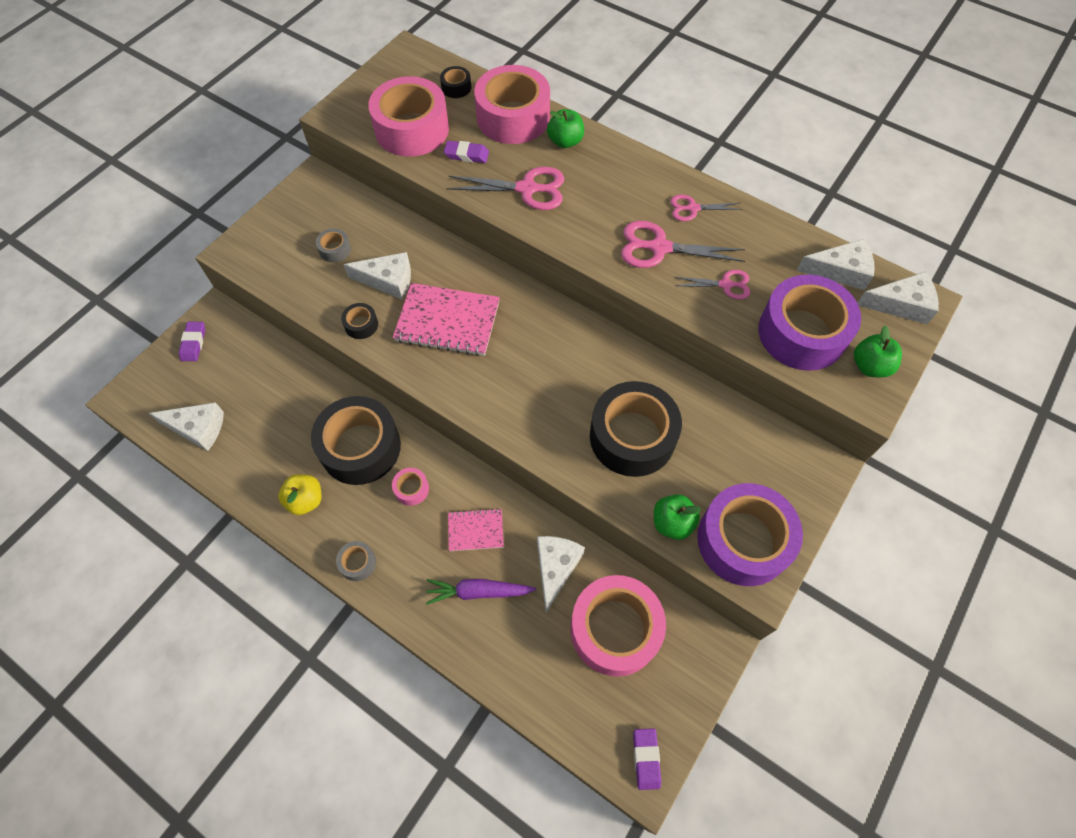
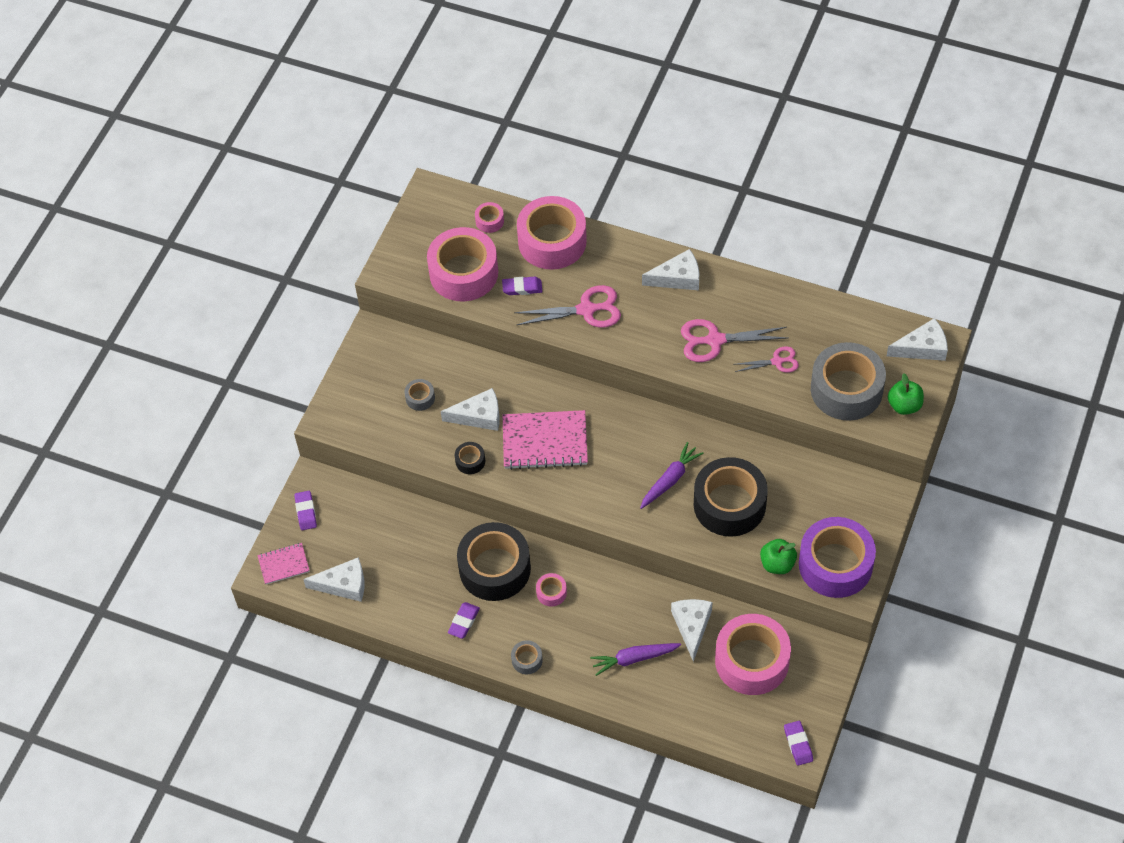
camera: 10 degrees left, 5 degrees down
(305, 500) = (463, 622): yellow apple -> purple eraser
(456, 87) = (489, 221): black tape -> pink tape
(475, 530) = (617, 613): pink notebook -> pink notebook (284, 564)
(565, 141) = (606, 256): green apple -> none
(572, 393) = (670, 480): none -> purple carrot
(692, 208) = (735, 298): pink scissors -> none
(802, 333) = (846, 389): purple tape -> grey tape
(840, 271) = (869, 329): white cheese -> white cheese (677, 278)

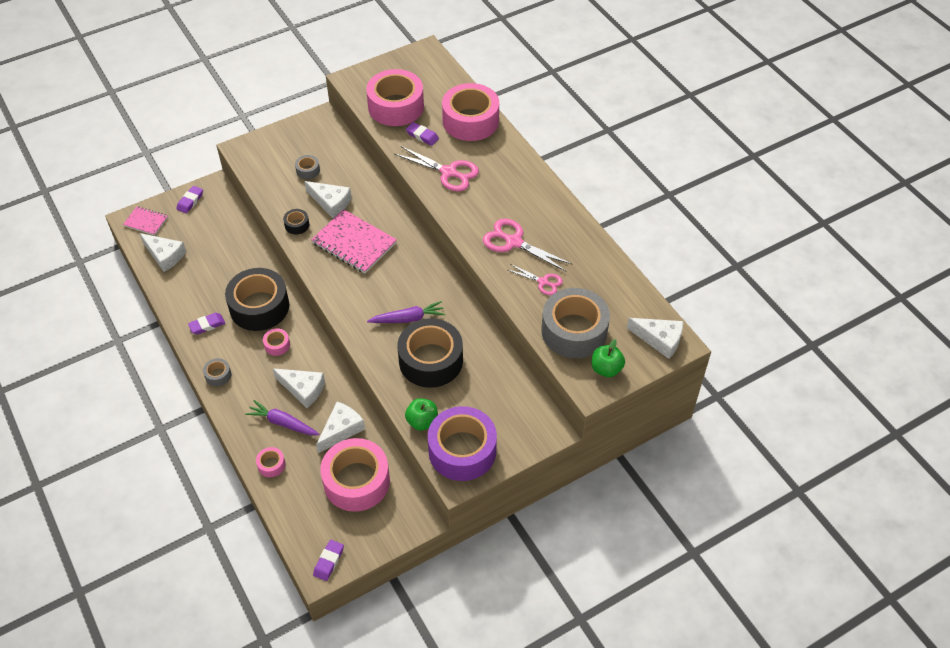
camera: 35 degrees right, 5 degrees down
(489, 221) = (444, 87): pink tape -> pink tape (271, 465)
(677, 278) = (529, 189): white cheese -> white cheese (303, 389)

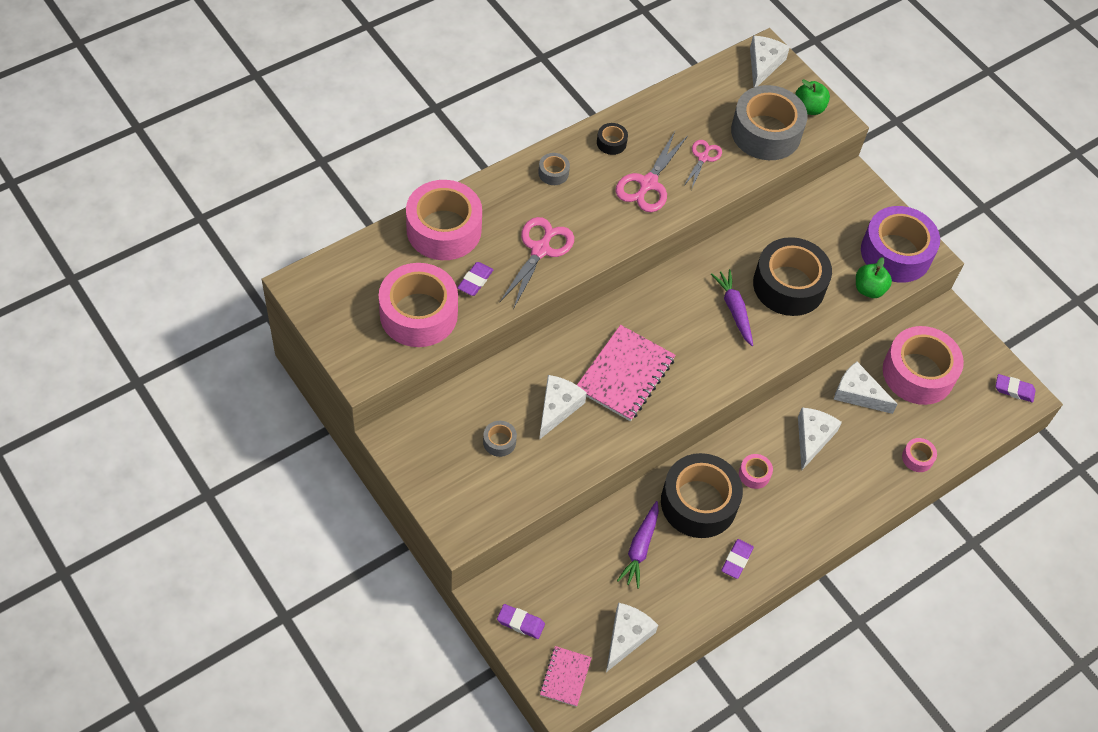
camera: 100 degrees left, 5 degrees up
(207, 325) = (736, 560): purple eraser -> purple eraser turned 60 degrees clockwise
(218, 375) = (809, 534): grey tape -> grey tape (553, 173)
(283, 423) = (861, 453): purple carrot -> purple carrot (640, 548)
(297, 225) = (601, 443): black tape -> black tape (611, 143)

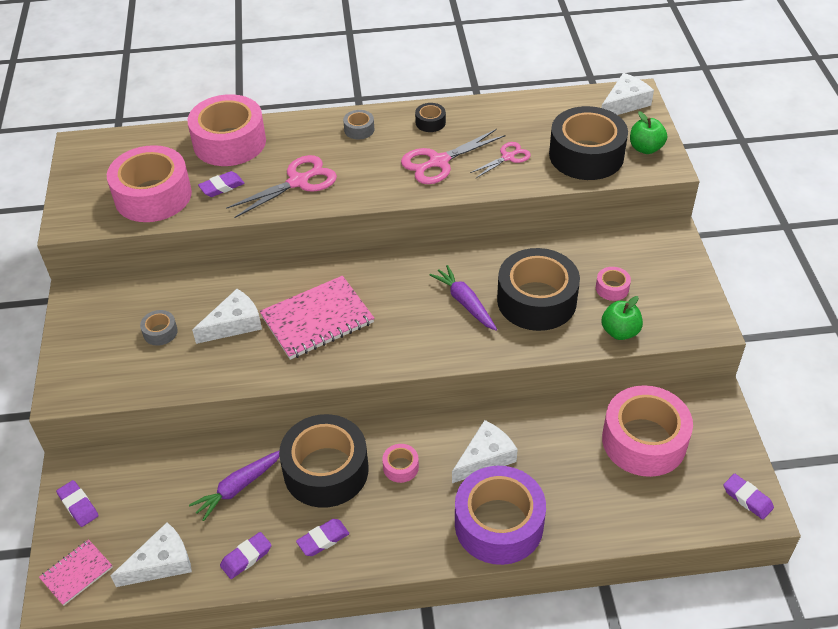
camera: 35 degrees right, 10 degrees down
(689, 601) = (246, 557): none -> purple eraser
(734, 310) = (465, 303): purple carrot -> purple carrot turned 45 degrees counterclockwise
(766, 132) = (586, 155): grey tape -> black tape
(858, 394) = (563, 435): white cheese -> none
(896, 253) = (672, 309): purple tape -> purple tape (499, 524)
(917, 458) = (587, 522): pink tape -> pink tape (612, 288)

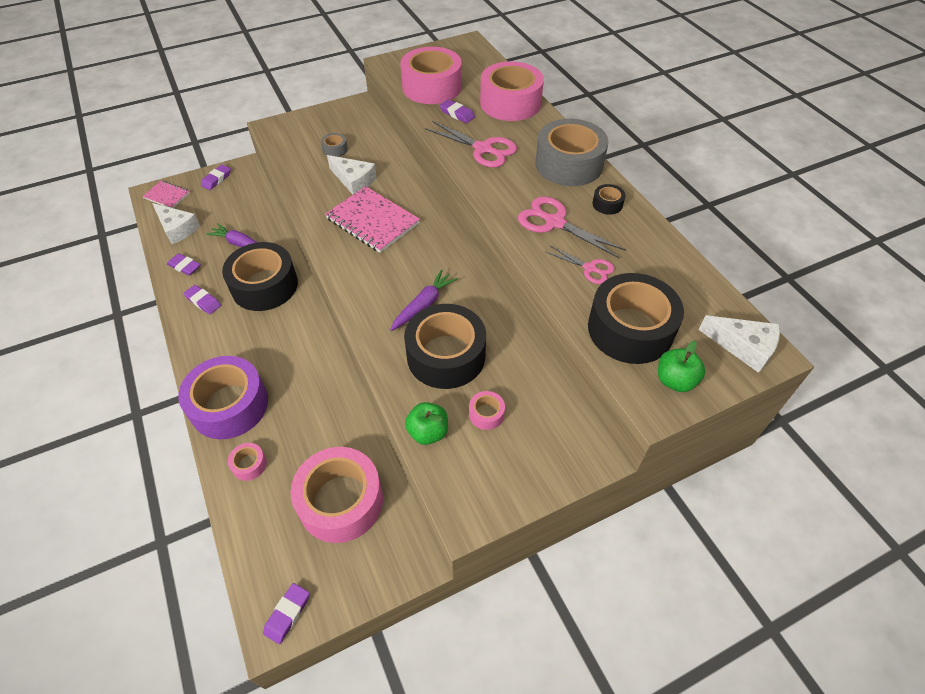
camera: 70 degrees right, 5 degrees up
(359, 129) = (569, 164): grey tape -> grey tape, size x2.38
(400, 467) = (275, 328): pink tape -> pink tape (249, 464)
(485, 458) = (295, 380): white cheese -> none

